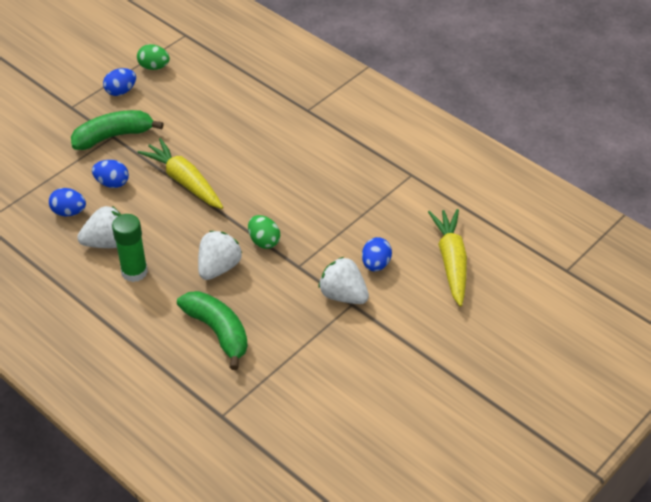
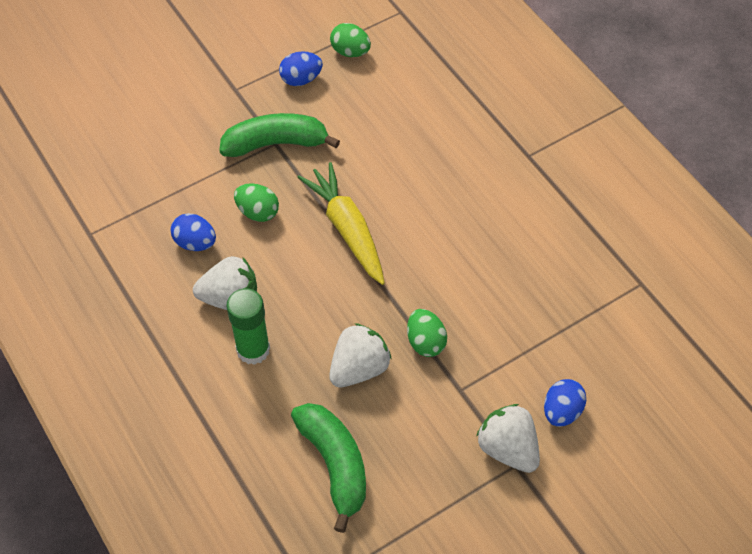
camera: 15 degrees right, 10 degrees up
(112, 183) = (258, 212): blue egg -> green egg
(451, 261) = (663, 431): yellow carrot -> none

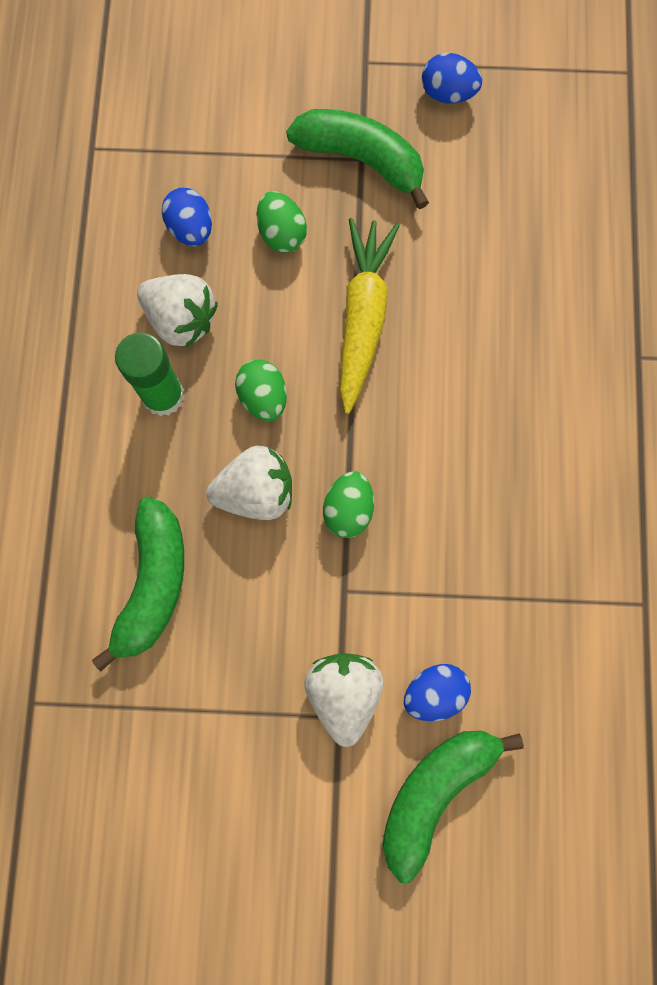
camera: 35 degrees right, 20 degrees up
(350, 52) = (530, 91): green egg -> green egg (263, 398)
(608, 467) = (435, 792): none -> green banana

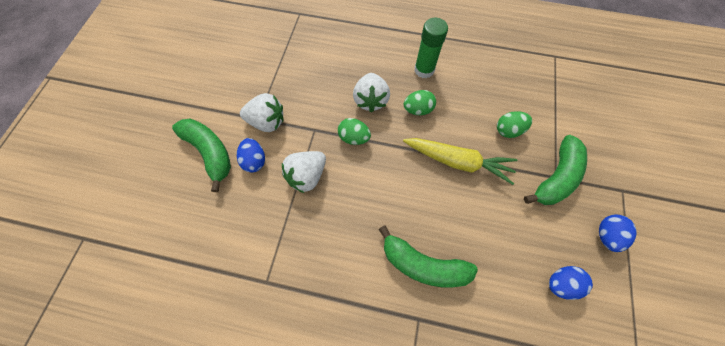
camera: 100 degrees right, 10 degrees down
(153, 583) = (337, 57): green banana -> green banana (423, 264)
(181, 319) = (462, 81): white strawberry -> white strawberry (307, 176)
(191, 229) = (511, 91): blue egg -> blue egg (560, 283)

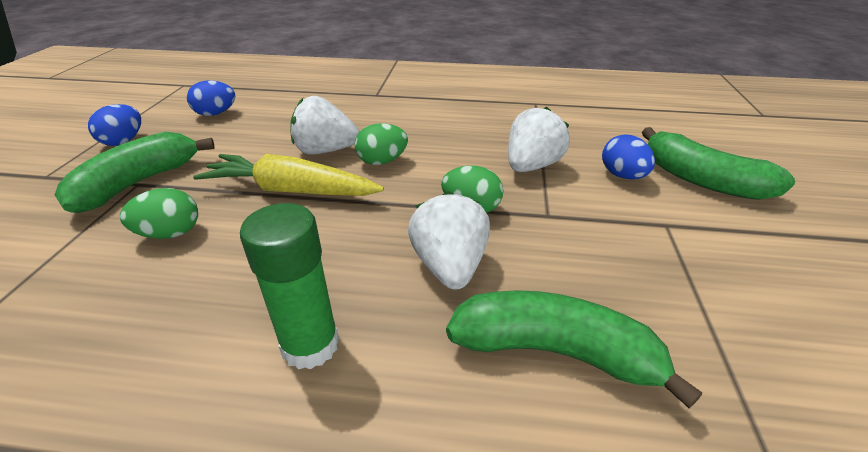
camera: 175 degrees right, 30 degrees down
(267, 122) = (643, 220): white strawberry -> white strawberry (325, 151)
(418, 110) = (345, 255): green egg -> green egg (382, 161)
(423, 264) = (366, 117): green banana -> green banana (554, 352)

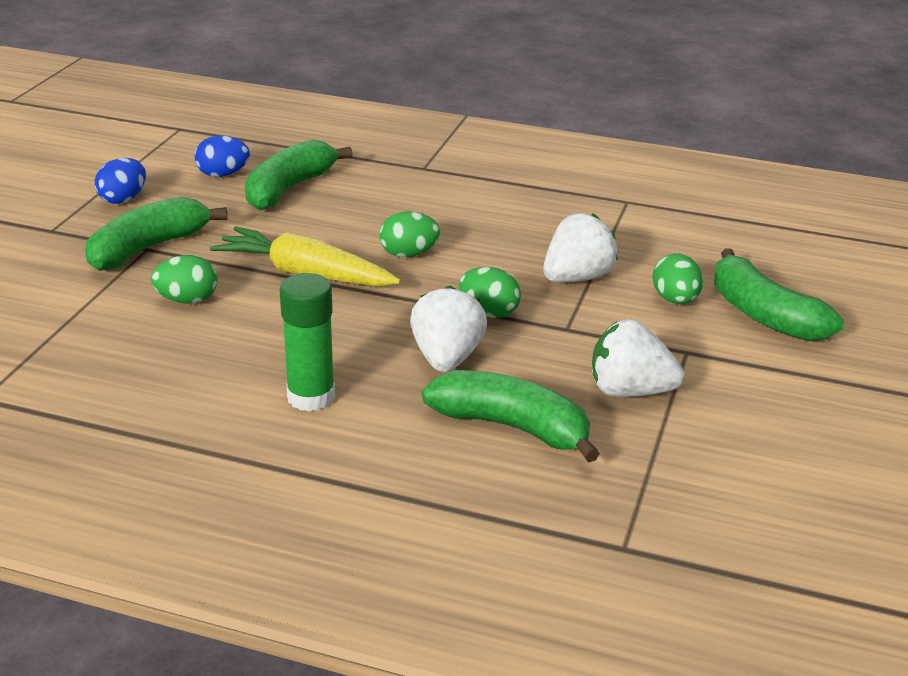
camera: 10 degrees right, 5 degrees down
(271, 119) = (289, 189): none -> green banana
(325, 151) = (347, 235): white strawberry -> white strawberry (630, 391)
(622, 176) = (675, 300): blue egg -> green egg

